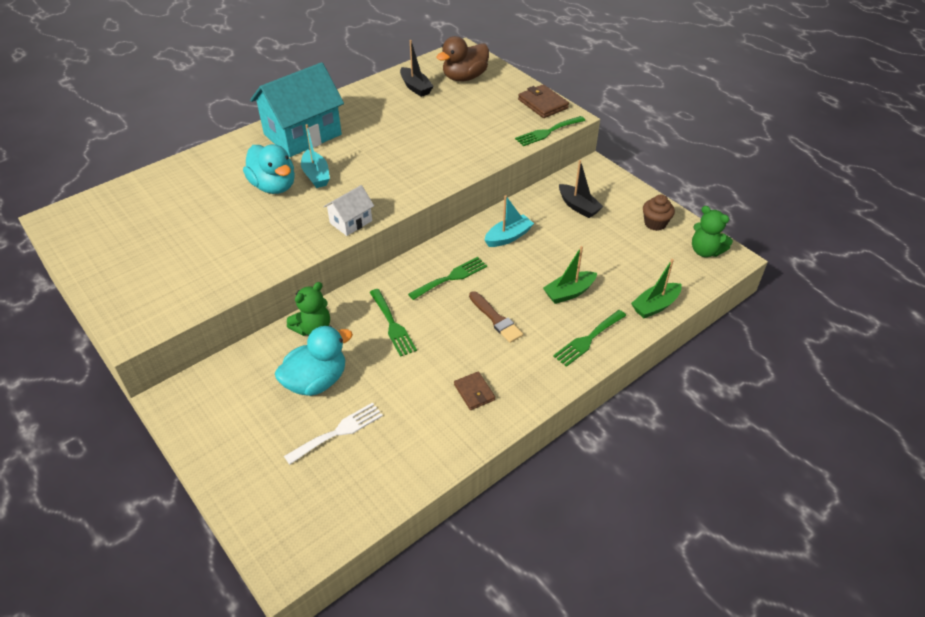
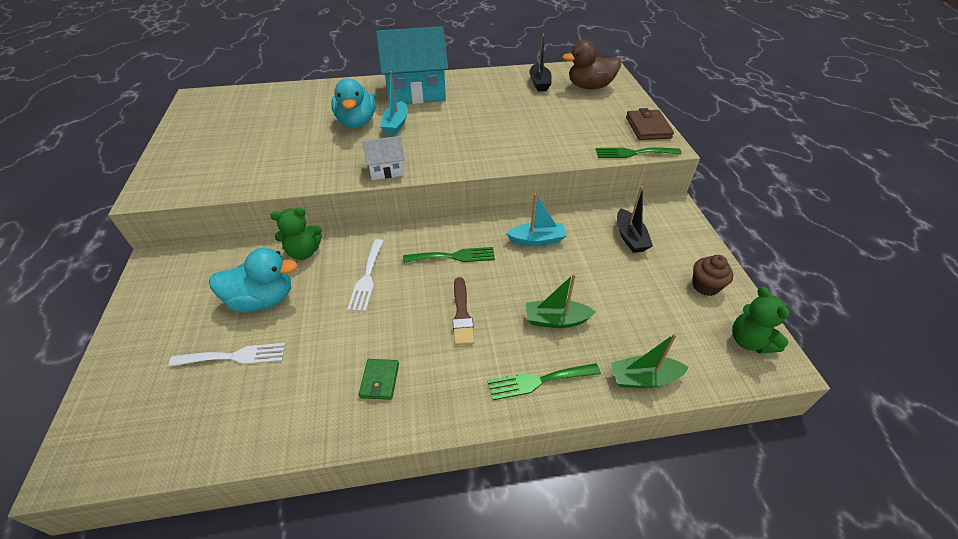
camera: 30 degrees right, 0 degrees up
(392, 325) = (367, 278): green fork -> white fork
(474, 392) = (379, 380): brown wallet -> green wallet

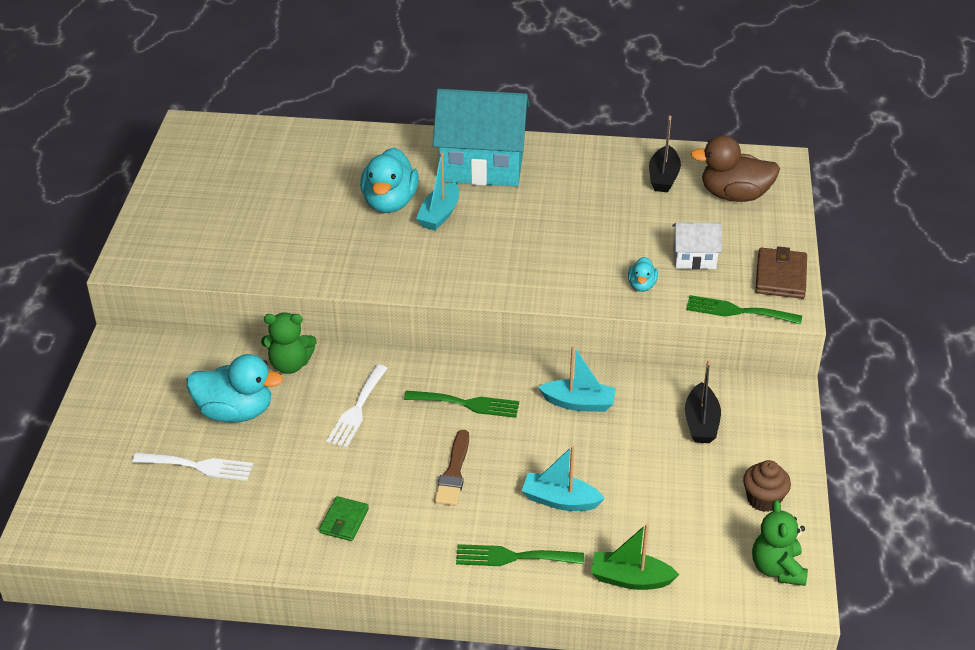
camera: 15 degrees right, 5 degrees down
(386, 170) = (409, 280): white house -> white house (694, 258)
(556, 320) = (560, 500): green boat -> turquoise boat
(559, 147) = (641, 285): none -> turquoise duck

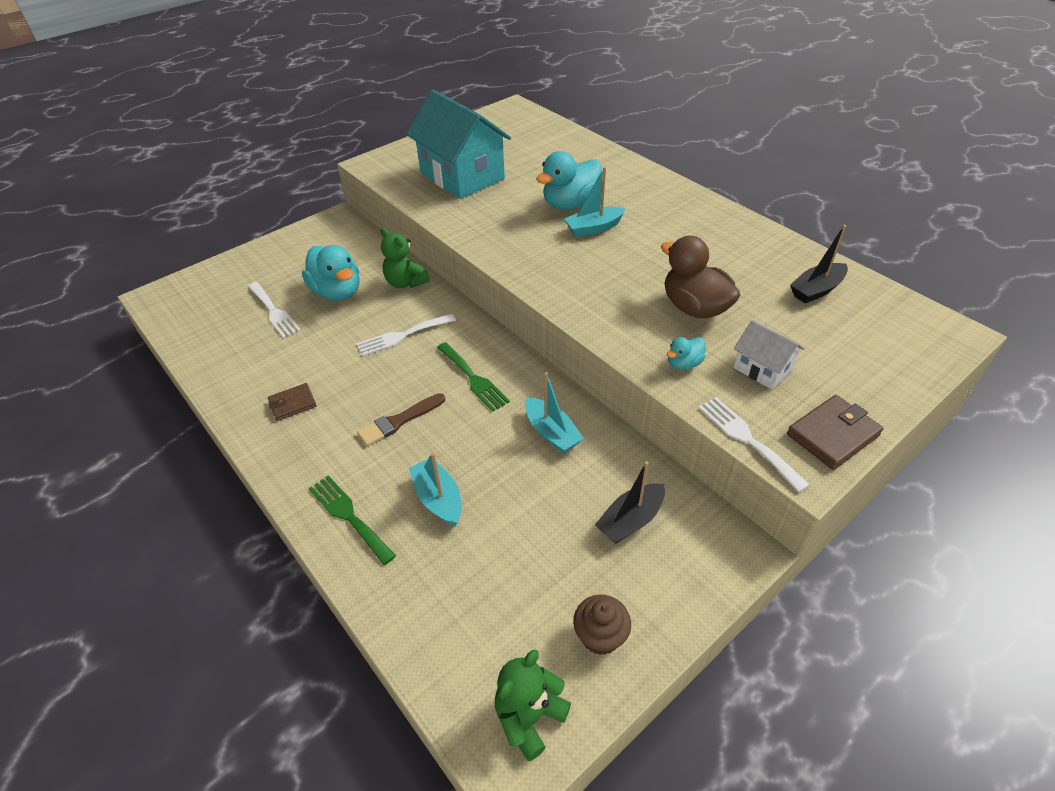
camera: 45 degrees right, 5 degrees up
(344, 521) = (293, 404): green wallet -> brown wallet
(482, 165) = (671, 211): turquoise house -> turquoise house (462, 176)
(630, 579) = (401, 610): green boat -> none
(734, 195) = (871, 338): brown duck -> brown duck (694, 308)
(737, 311) = (747, 439): green fork -> white fork

